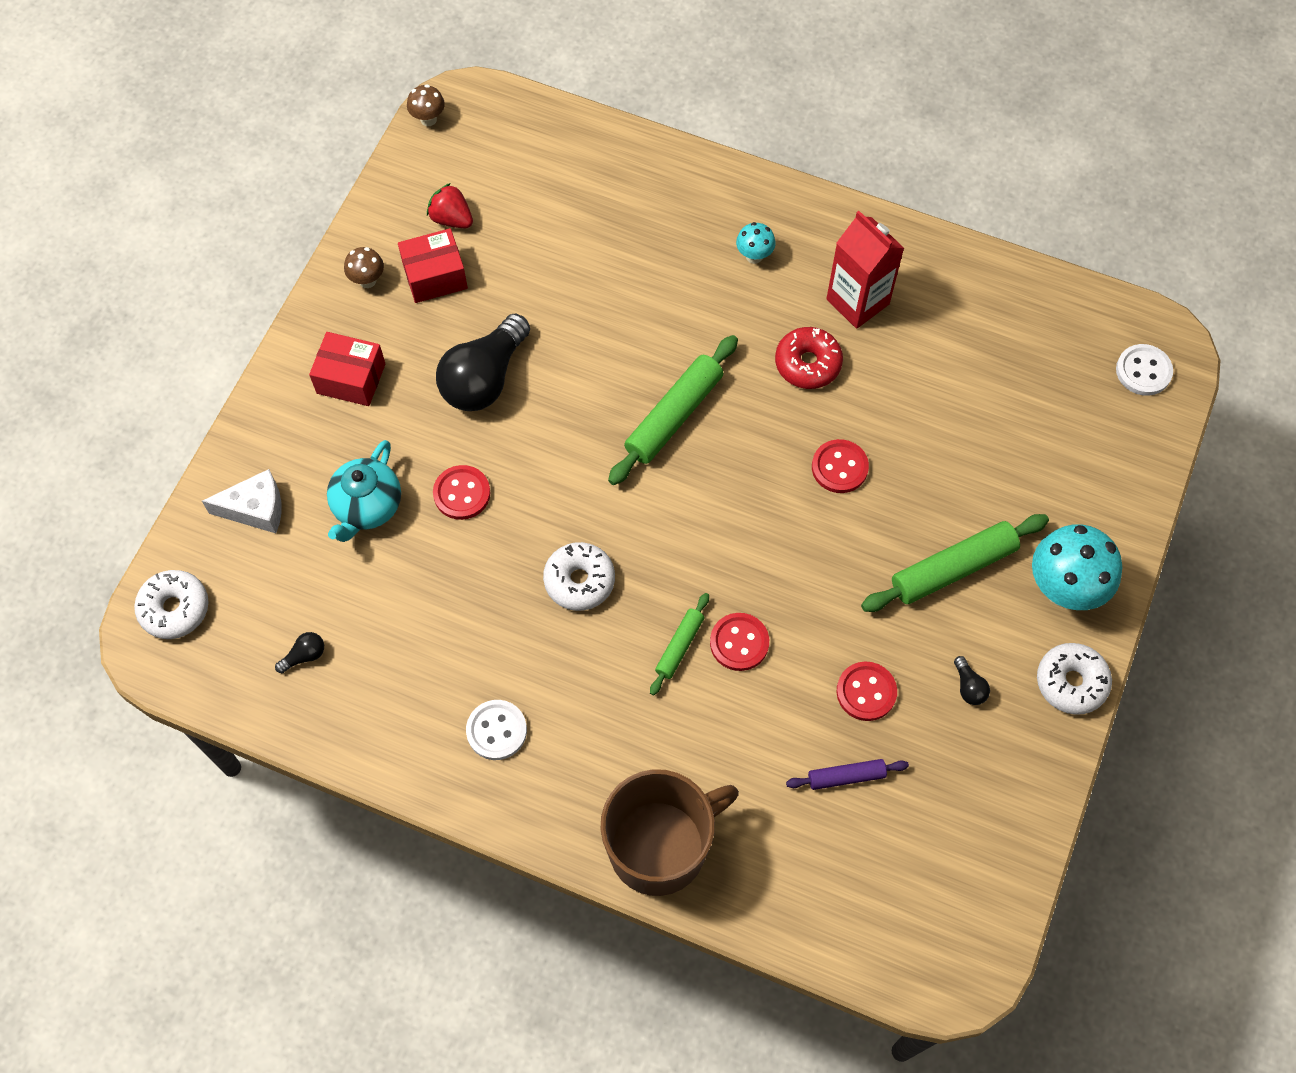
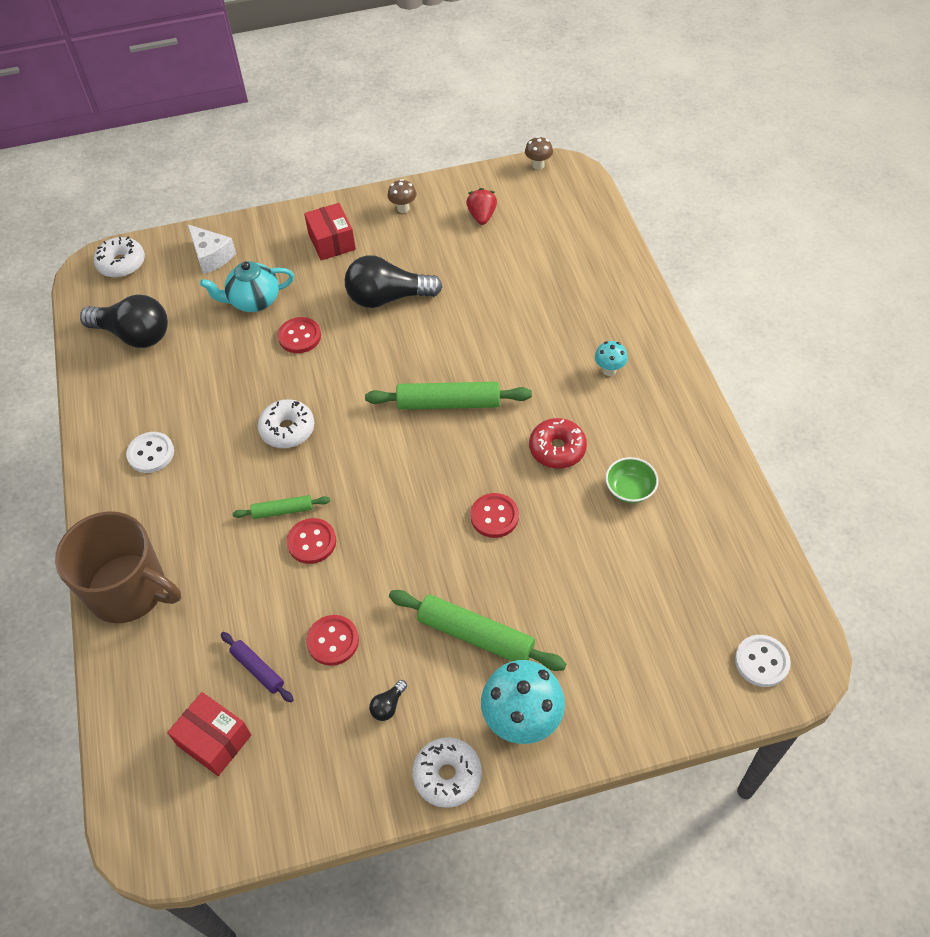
camera: 55 degrees right, 10 degrees down
(304, 655) = (134, 335): black light bulb -> black light bulb, size x2.49
(435, 276) = (435, 233): red box -> red box (214, 740)
(857, 301) = (633, 446): red carton -> none
(900, 339) = (630, 489): none -> green bowl

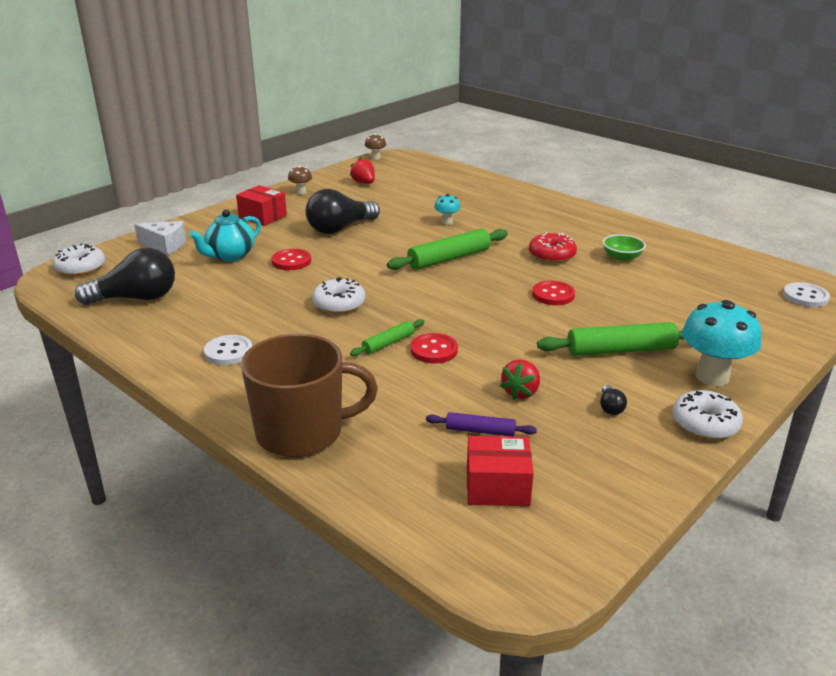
camera: 35 degrees left, 25 degrees down
(333, 641) = (521, 392): red button -> red strawberry
(609, 370) = (537, 217): turquoise mushroom -> turquoise mushroom (447, 222)

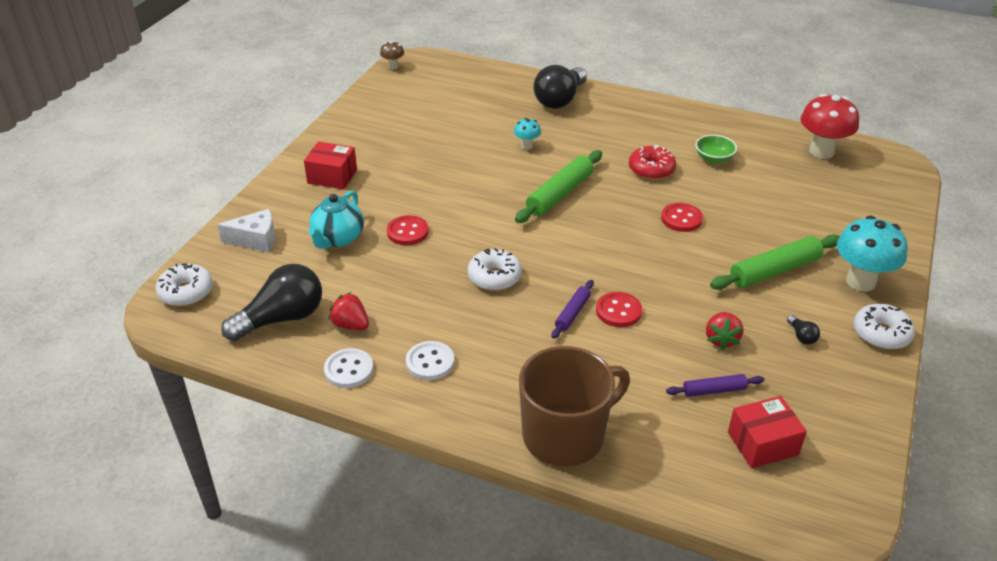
camera: 20 degrees left, 10 degrees up
(301, 192) = (348, 132): brown mushroom -> none
(340, 228) = (426, 176): black light bulb -> black light bulb (560, 100)
(364, 183) = (406, 106): red strawberry -> red strawberry (350, 325)
(388, 343) = (572, 313): green rolling pin -> purple rolling pin
(742, 269) = (821, 152): none -> red mushroom
(805, 296) = (886, 173): white button -> white button (349, 370)

